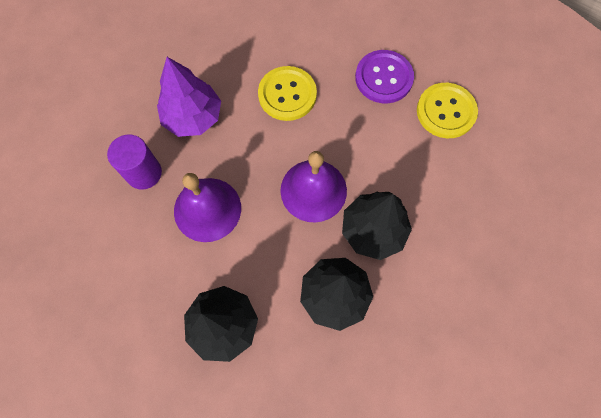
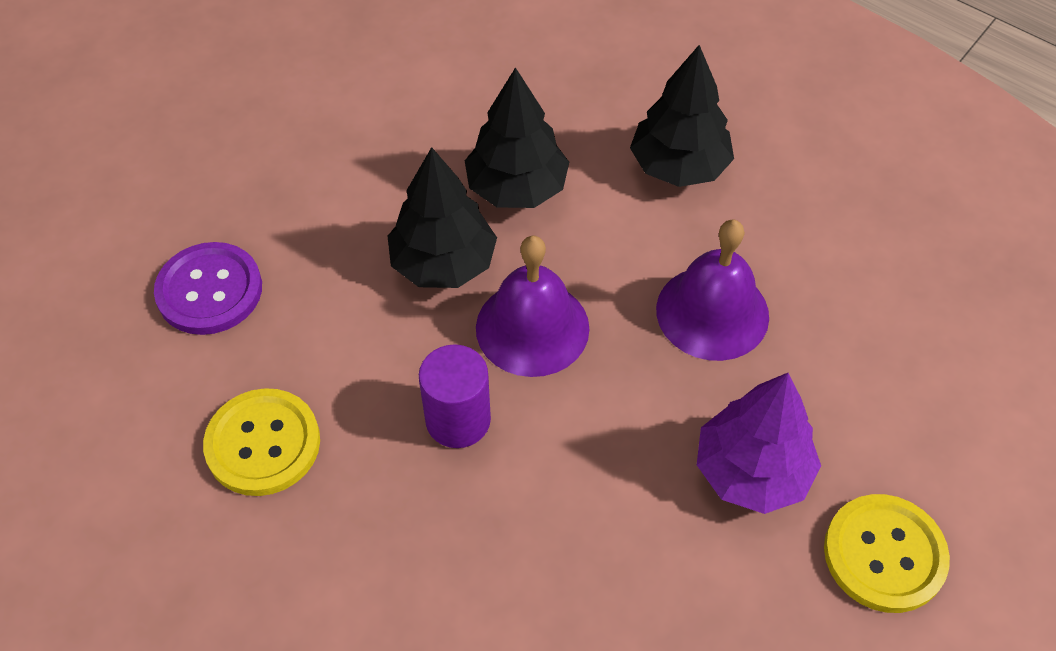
camera: 175 degrees left, 15 degrees down
(144, 173) = (829, 377): purple cylinder -> purple cylinder (458, 420)
(287, 94) = (565, 502): yellow button -> yellow button (884, 554)
(383, 78) = (365, 522): purple button -> purple button (209, 290)

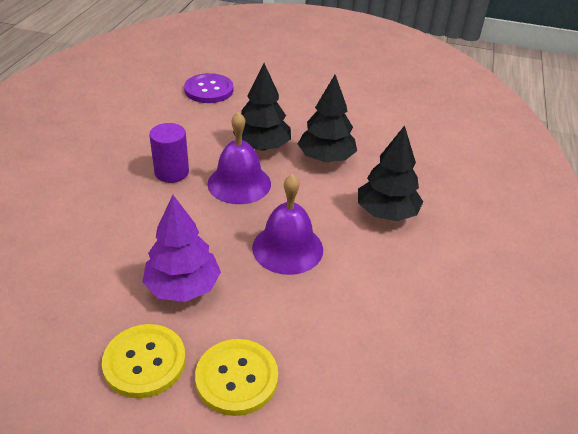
camera: 65 degrees right, 15 degrees down
(263, 444) = (136, 122): yellow button -> yellow button (236, 378)

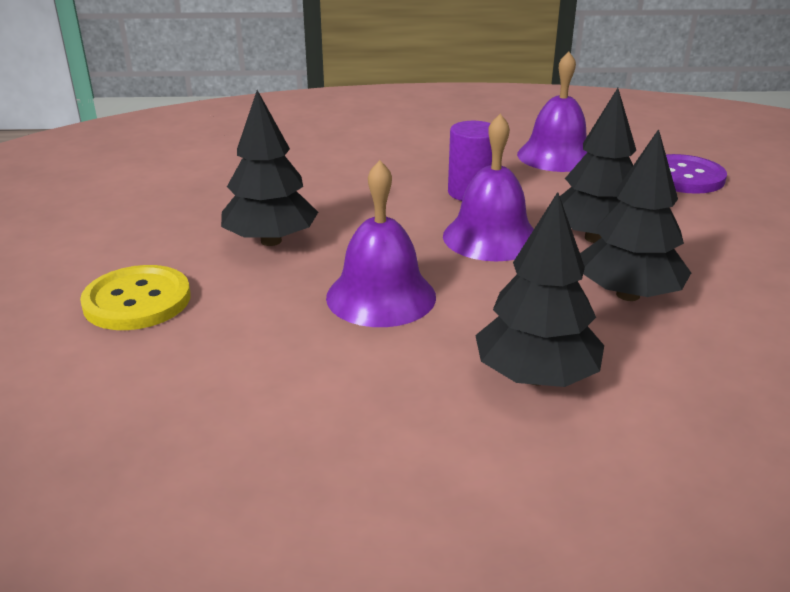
camera: 75 degrees right, 10 degrees down
(143, 121) = (556, 156): none -> purple bell
(144, 362) = (152, 244): yellow button -> none
(183, 287) = (271, 241): purple tree -> black tree

